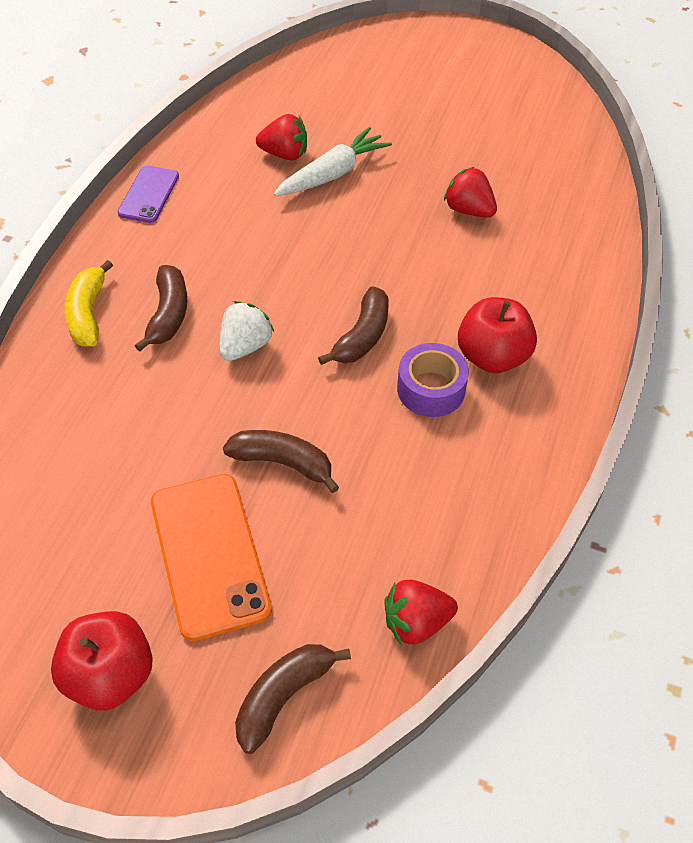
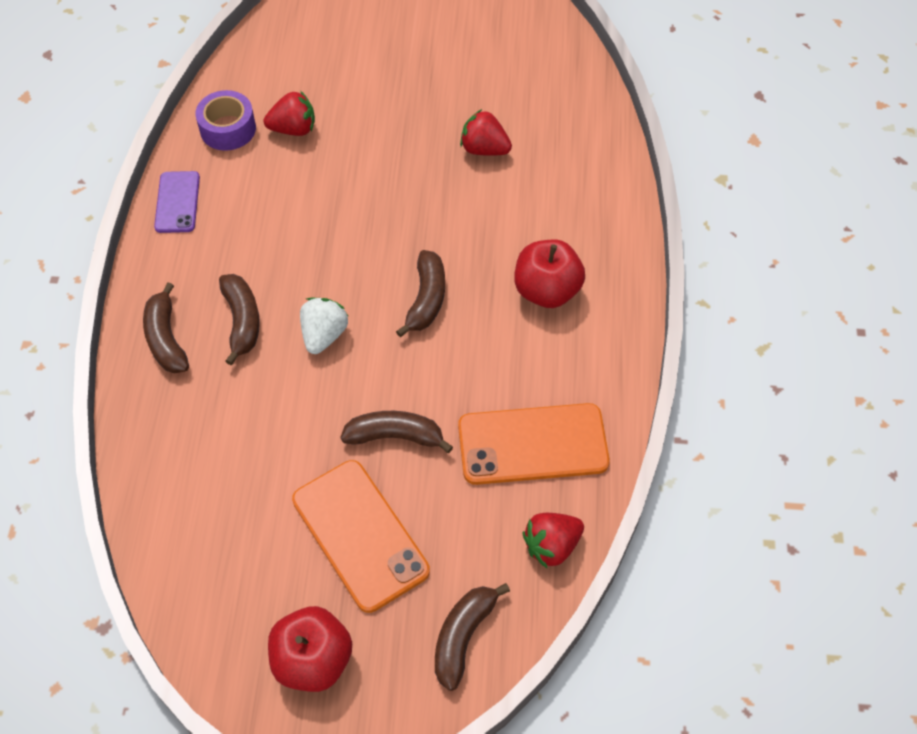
camera: 15 degrees left, 5 degrees up
(88, 313) = (166, 338): yellow banana -> brown banana
(333, 174) = (346, 139): white carrot -> none
(428, 508) = (532, 444): none -> orange phone
(431, 389) = (502, 335): purple tape -> purple tape (228, 129)

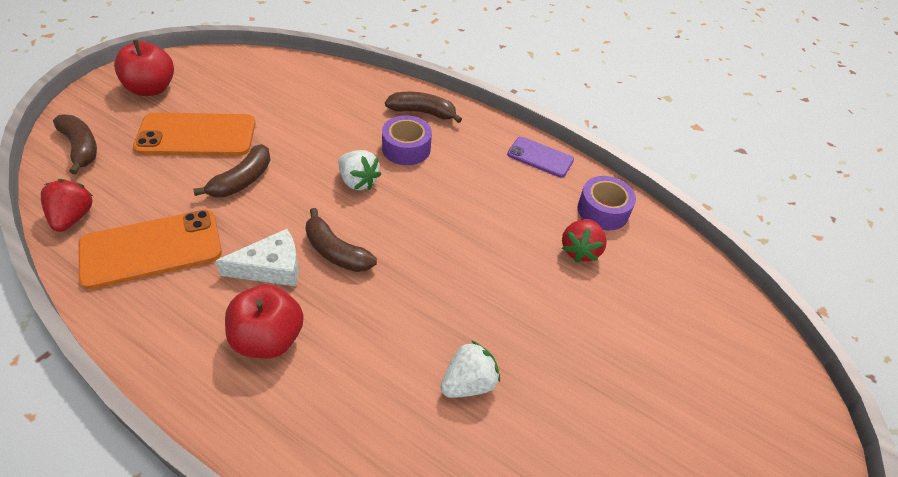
camera: 115 degrees right, 10 degrees down
(242, 321) = (406, 148): brown banana -> purple tape
(480, 336) = (271, 268): none -> white cheese
(484, 149) = (468, 383): red strawberry -> white strawberry
(532, 444) = (151, 249): orange phone -> orange phone turned 45 degrees clockwise

